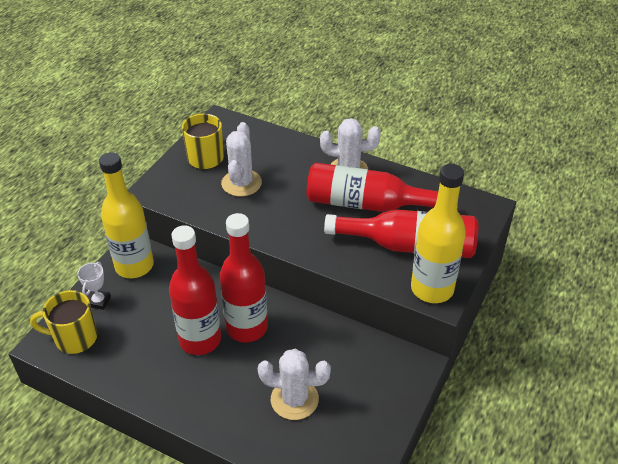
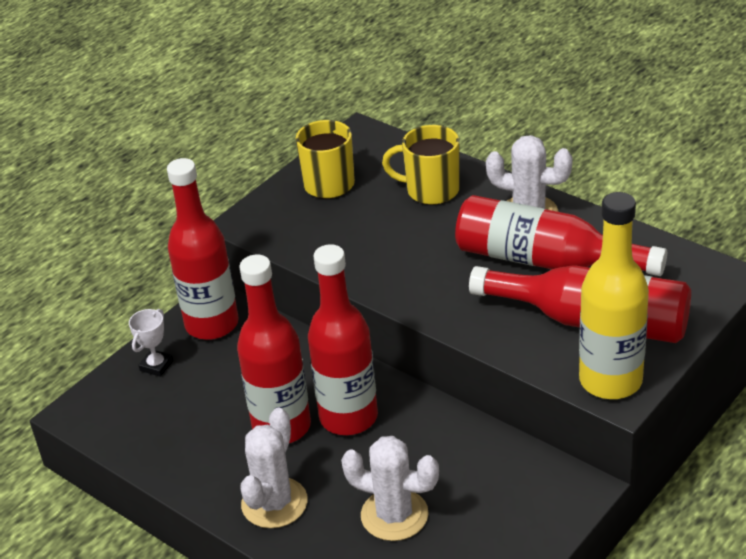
camera: 15 degrees right, 5 degrees down
(74, 338) = (116, 409): yellow mug -> yellow mug (431, 190)
(134, 266) = (212, 324): yellow bottle -> red bottle
(241, 183) = (372, 220): white cactus -> white cactus (274, 503)

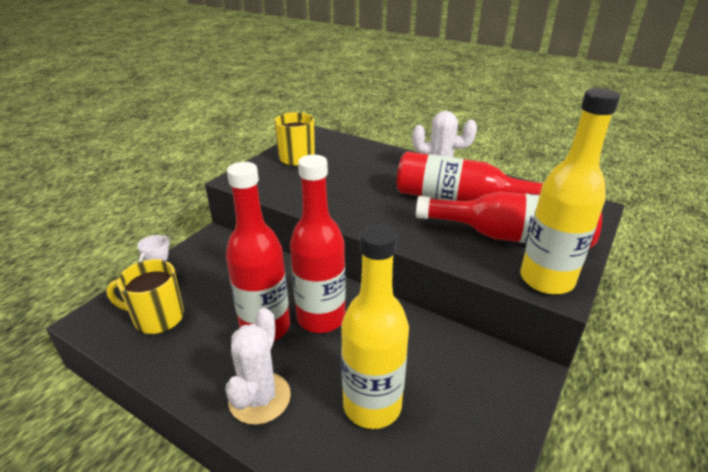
camera: 10 degrees left, 5 degrees down
(212, 324) = (211, 252): red bottle -> none
(394, 515) = (372, 405): white cactus -> yellow bottle
(431, 190) = (368, 161): yellow mug -> yellow mug (157, 318)

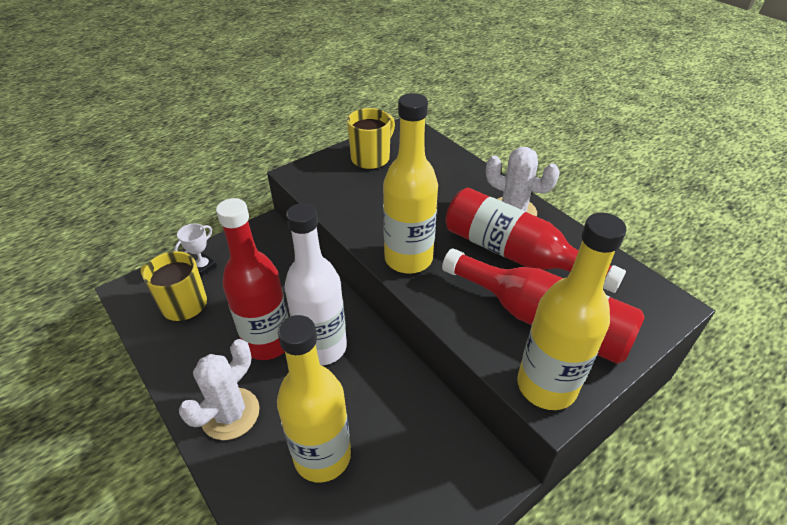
camera: 20 degrees right, 10 degrees up
(321, 318) = (322, 347): red bottle -> white bottle
(376, 220) = (408, 259): none -> yellow bottle

